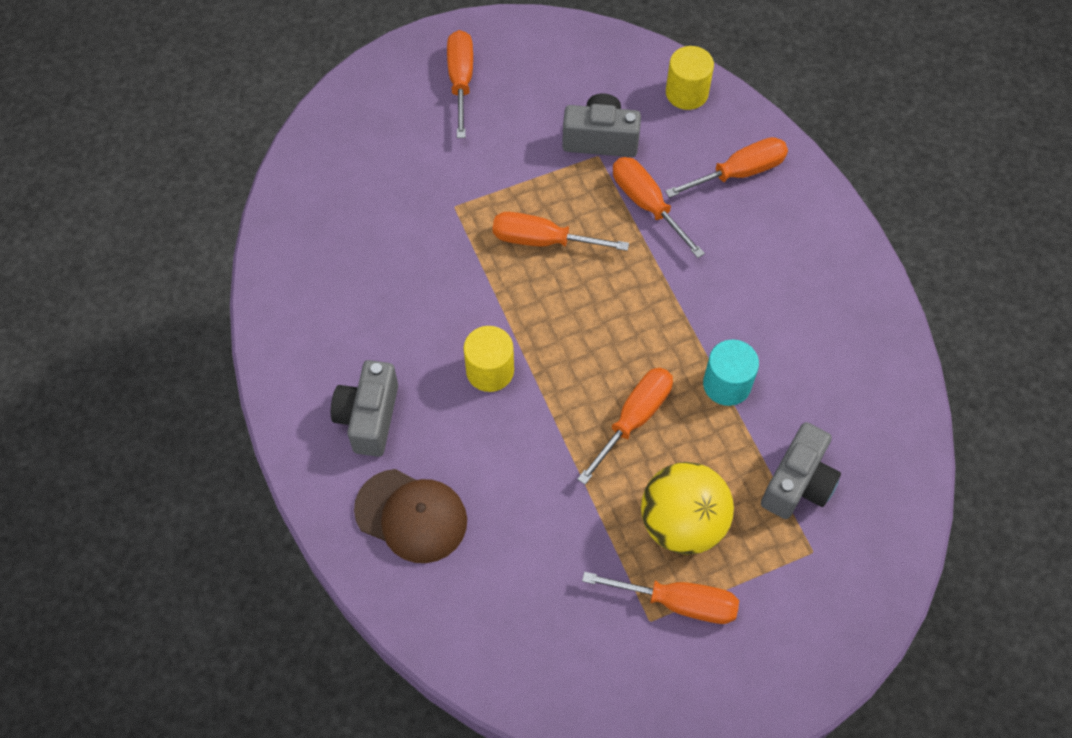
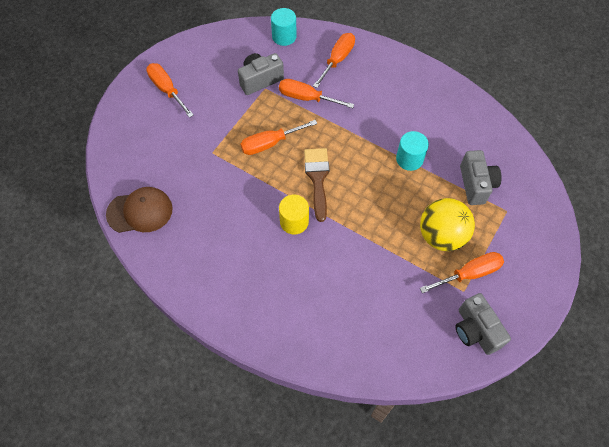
camera: 35 degrees left, 0 degrees up
(369, 417) = (251, 283): grey camera -> grey camera (475, 330)
(411, 516) = (312, 318): brown cap -> brown cap (140, 211)
(569, 330) = (317, 178): none -> brown brush
(634, 419) = (381, 201): orange screwdriver -> none
(686, 93) = (284, 36): yellow cylinder -> turquoise cylinder

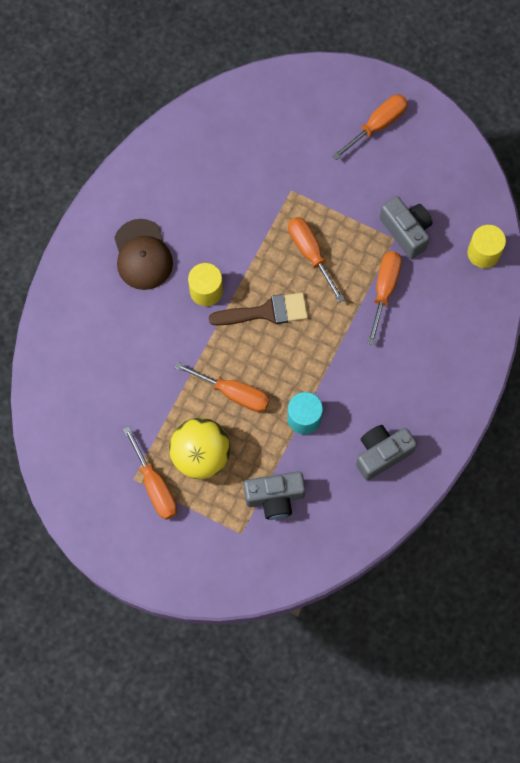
camera: 85 degrees right, 10 degrees up
(140, 211) = (205, 127): brown cap -> brown cap (142, 255)
(284, 36) = (483, 253): turquoise cylinder -> yellow cylinder
(337, 60) = (452, 323): orange screwdriver -> orange screwdriver (233, 393)
(475, 330) = (88, 490): grey camera -> grey camera (381, 454)

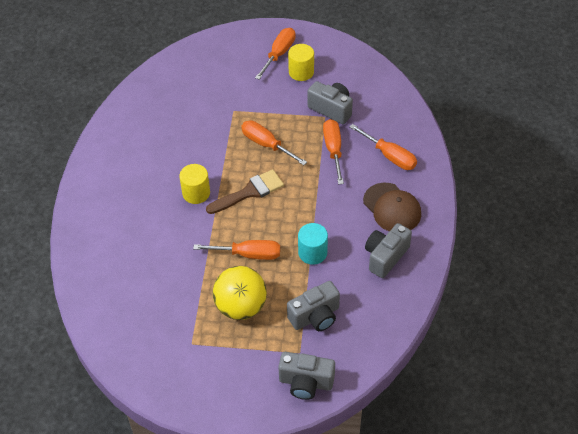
camera: 20 degrees left, 20 degrees down
(142, 255) = (135, 185): brown cap -> brown cap (392, 208)
(155, 485) = (212, 342): orange screwdriver -> orange screwdriver (389, 156)
(233, 571) = (306, 382): none -> grey camera
(483, 253) = (394, 105): yellow cylinder -> yellow cylinder (301, 72)

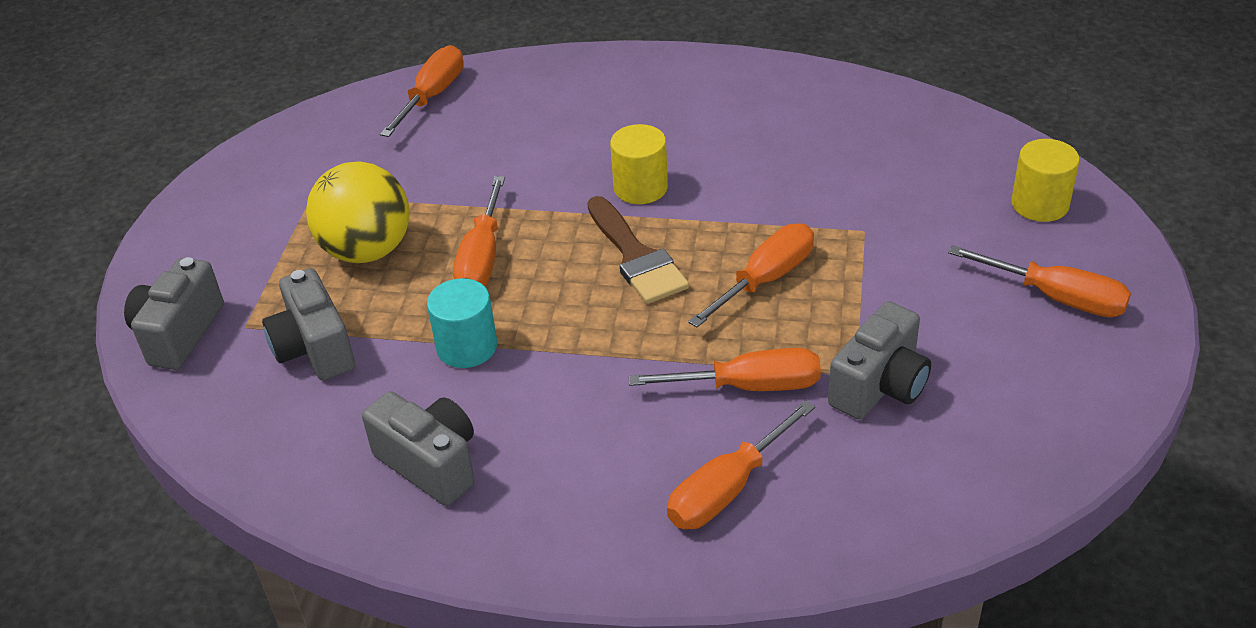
camera: 95 degrees right, 10 degrees down
(99, 297) = (432, 96): none -> orange screwdriver
(301, 72) = (1000, 335): yellow cylinder -> yellow cylinder (1040, 204)
(392, 208) = (565, 484): brown cap -> none

